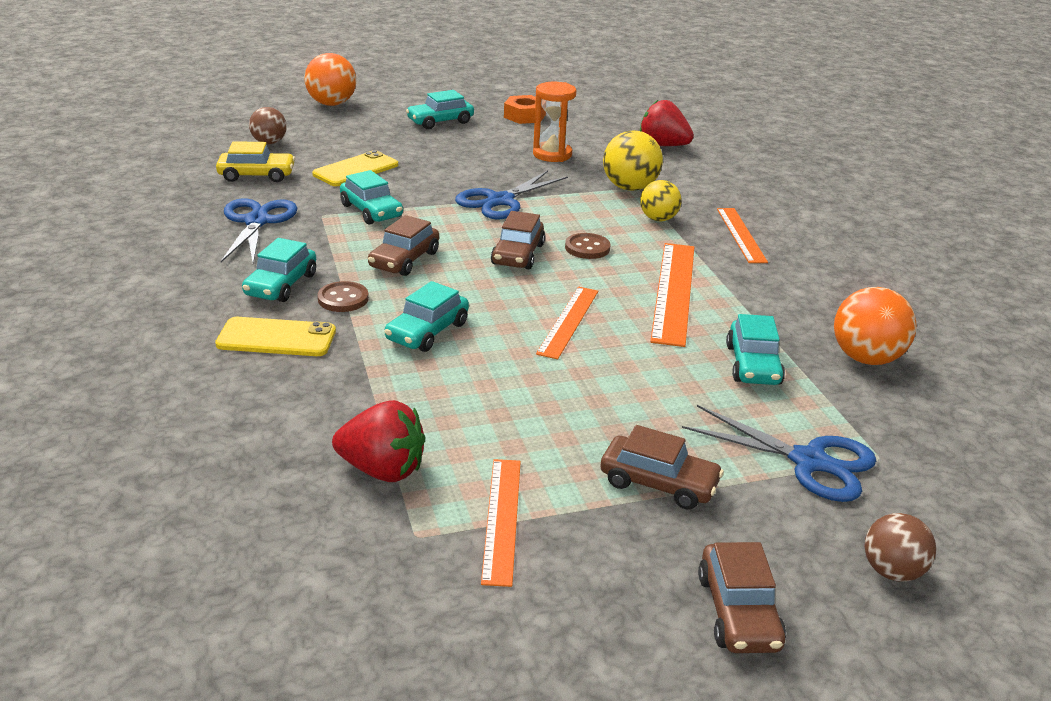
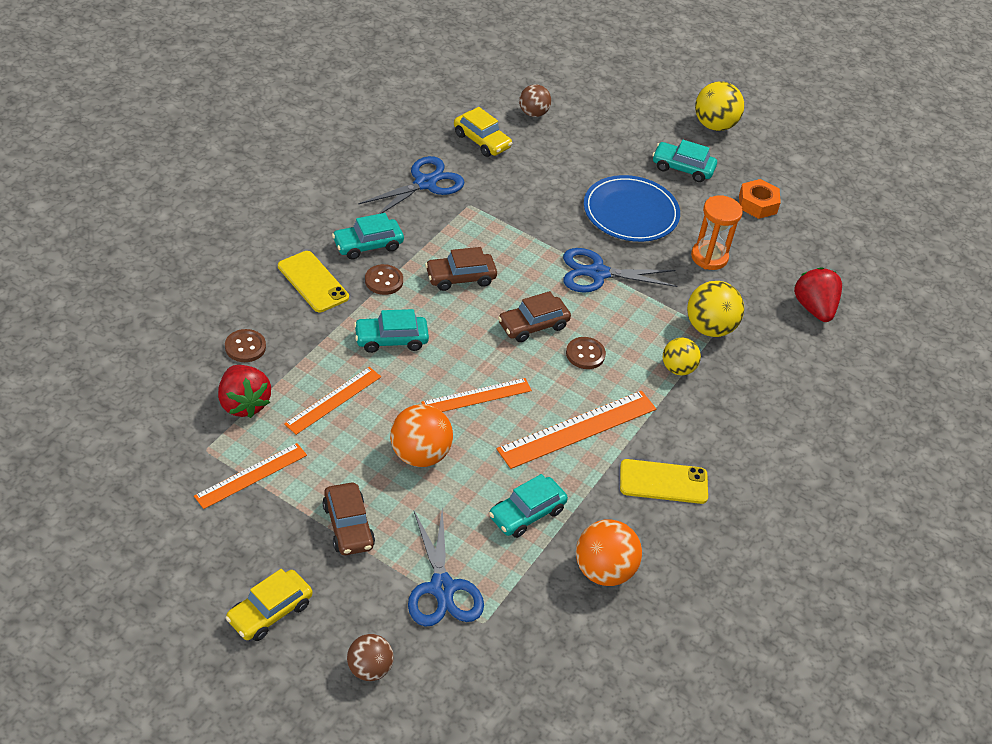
camera: 45 degrees right, 15 degrees up
(299, 426) = (245, 347): none -> brown button
(332, 104) = (633, 98): orange ball -> orange ball (419, 455)
(356, 170) = (549, 178): yellow phone -> yellow phone (663, 482)
(371, 211) = (503, 223): turquoise car -> none
(416, 93) = (714, 125): none -> yellow ball
(453, 159) = (630, 212): none -> blue plate
(738, 612) = (269, 612): brown car -> yellow car
(741, 235) = (711, 426): orange ruler -> orange ruler (333, 400)

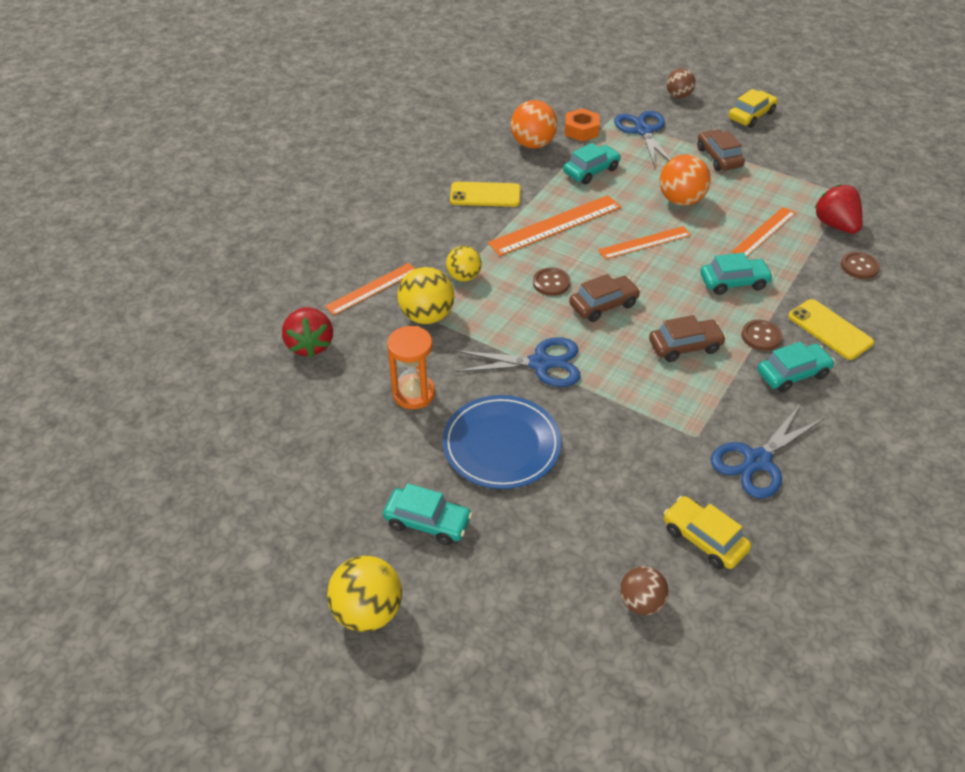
camera: 175 degrees left, 0 degrees up
(251, 475) = (802, 181): orange ruler -> orange ruler (372, 288)
(757, 204) = (337, 473): orange nut -> orange nut (581, 130)

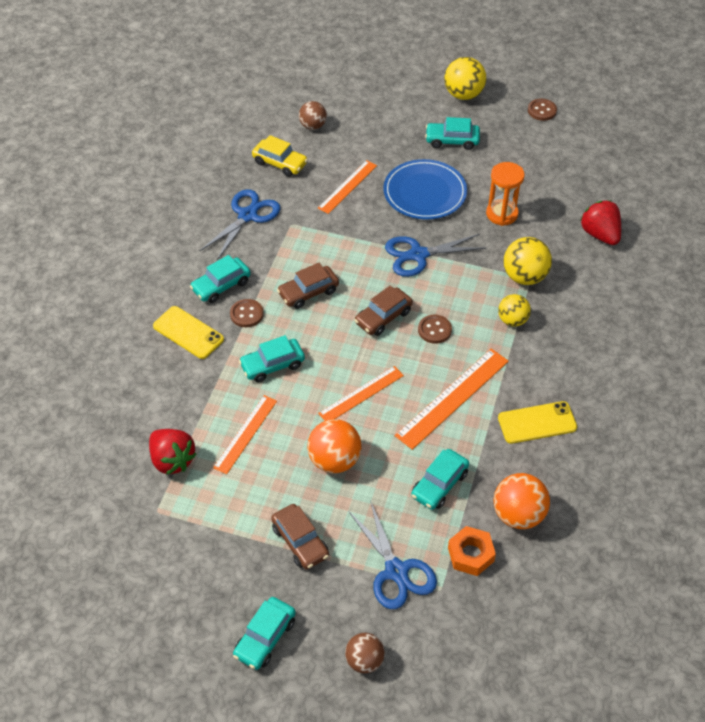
camera: 165 degrees right, 5 degrees up
(372, 288) = (583, 292): orange ruler -> orange ruler (347, 186)
(751, 115) = (265, 638): yellow car -> turquoise car
(859, 267) = (154, 409): brown button -> brown button (542, 111)

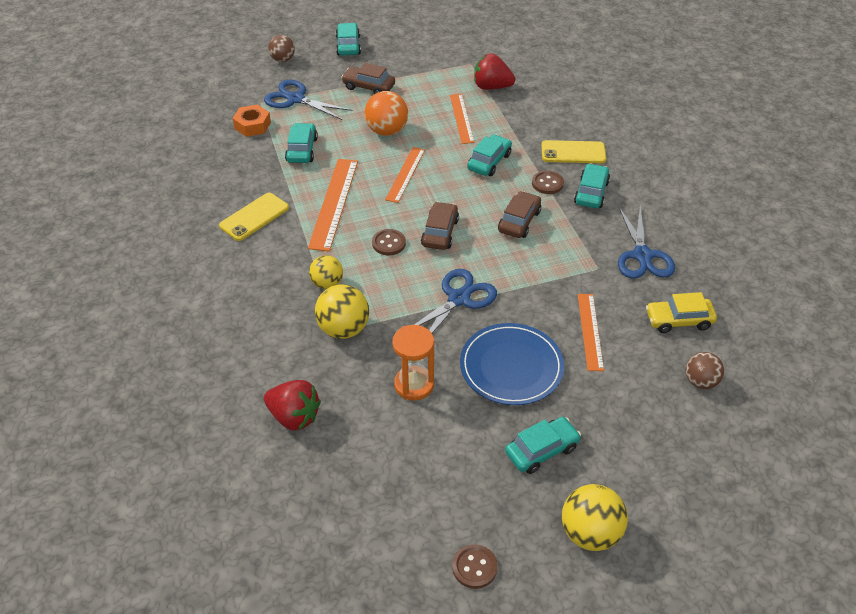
camera: 145 degrees right, 5 degrees down
(518, 515) = (233, 158): orange ball -> none

